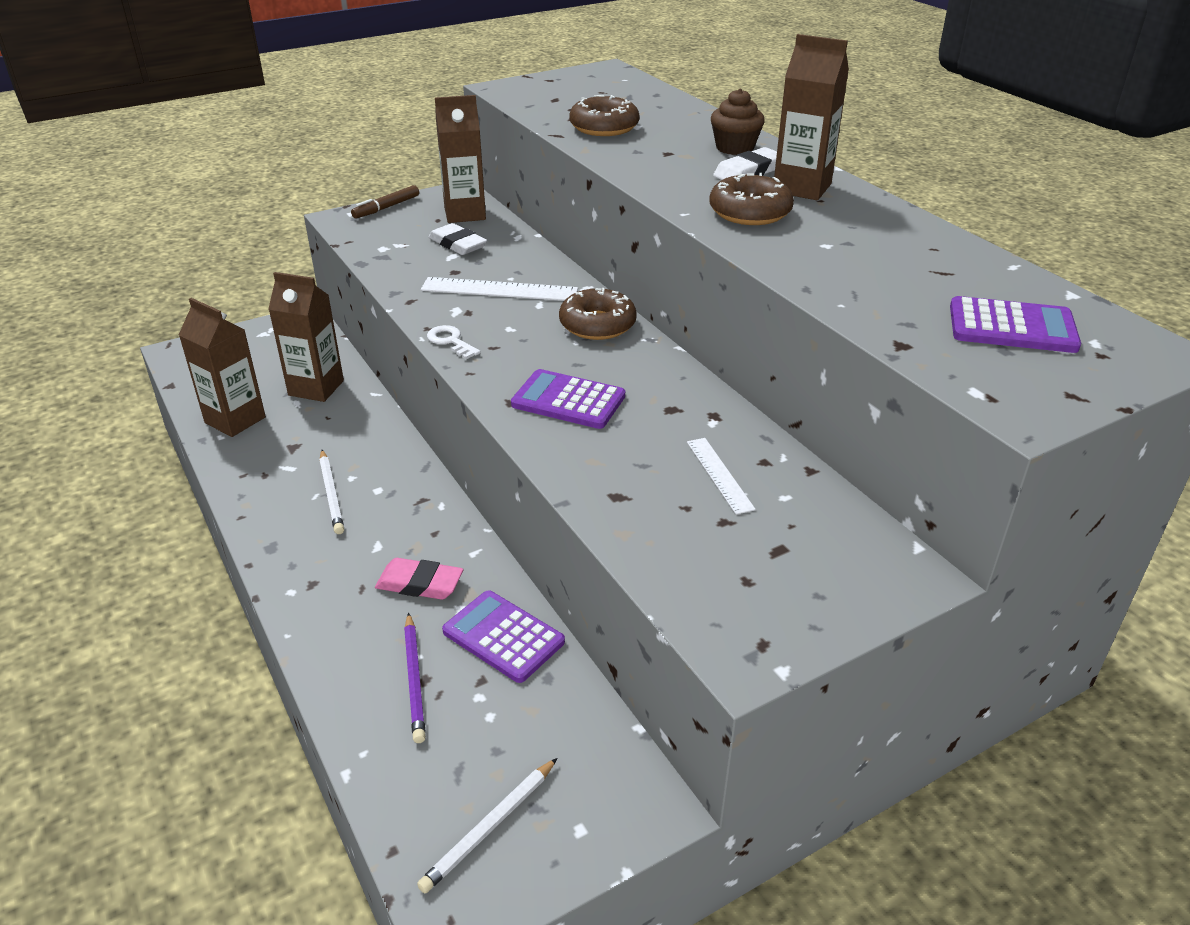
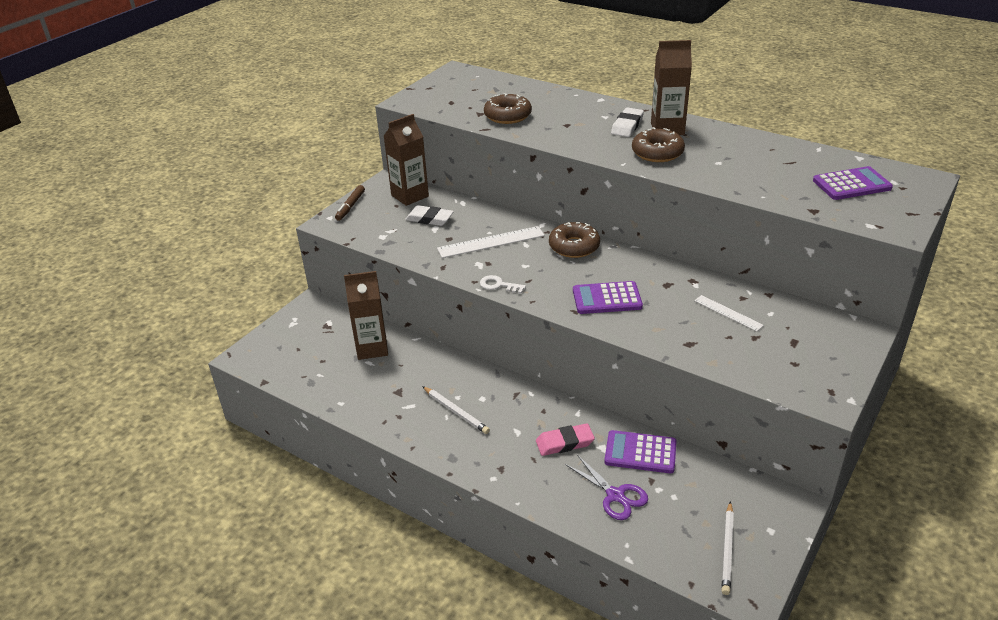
camera: 25 degrees left, 0 degrees up
(235, 420) = (339, 388): brown carton -> none
(414, 679) = (615, 495): purple pencil -> purple scissors
(735, 148) = (601, 111): brown cupcake -> none

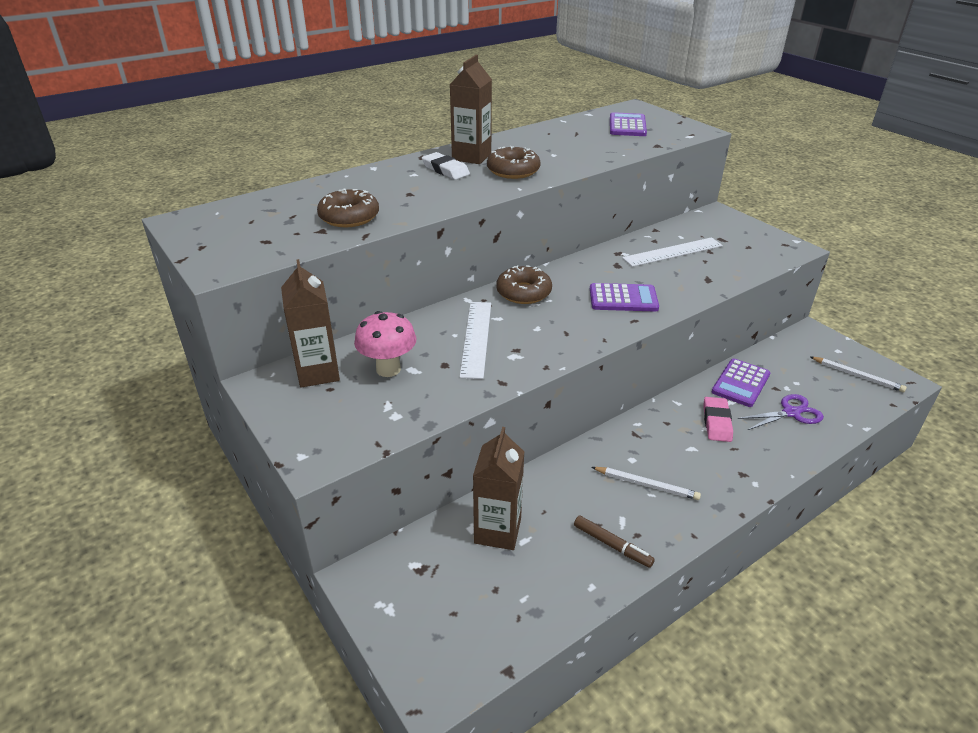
camera: 70 degrees left, 0 degrees up
(350, 206) = (292, 429): brown marker -> brown marker (612, 545)
(429, 219) = (388, 369): white eraser -> pink mushroom
(456, 411) = (646, 485): white pencil -> white pencil turned 45 degrees clockwise
(498, 285) = (564, 353): white key -> none
(607, 299) = (623, 298): purple calculator -> purple calculator turned 105 degrees counterclockwise
(728, 313) = (672, 252): white ruler -> white ruler, size x1.66

